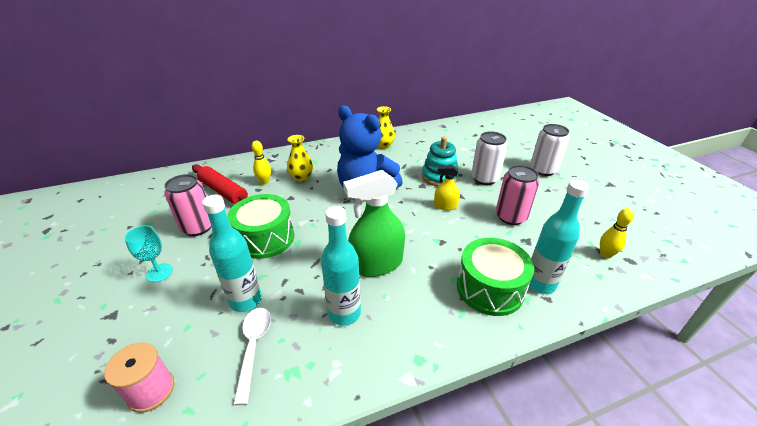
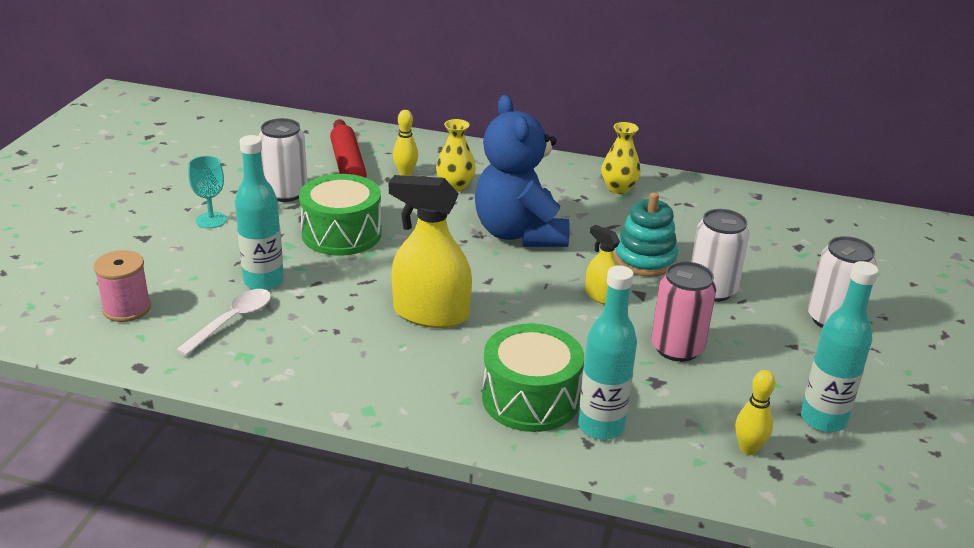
camera: 35 degrees right, 5 degrees down
(198, 227) = (285, 193): pink can -> white can
(344, 313) = (343, 338): turquoise bottle -> turquoise bottle (823, 419)
(376, 264) = (431, 314): green spray bottle -> yellow spray bottle

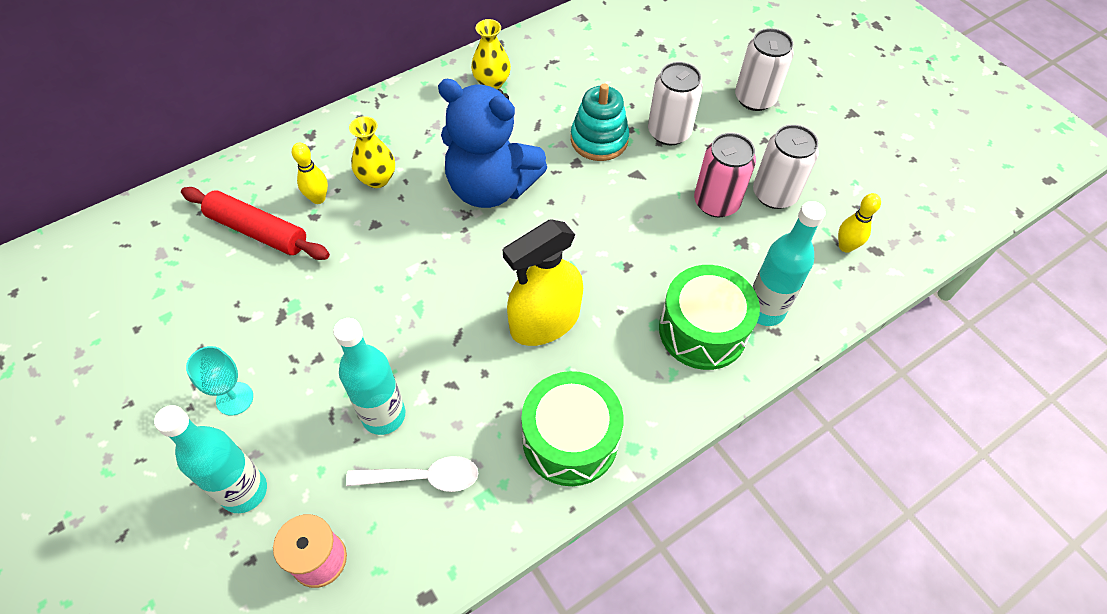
camera: 50 degrees left, 25 degrees up
(232, 321) = (423, 477): white spoon -> white spoon turned 105 degrees clockwise
(285, 193) = (251, 308): white can -> white can (774, 194)
(341, 234) = (367, 308): green drum -> green drum (570, 439)
(601, 296) = (619, 198): yellow spray bottle -> none
(823, 419) = (846, 186): turquoise bottle -> turquoise bottle (244, 491)

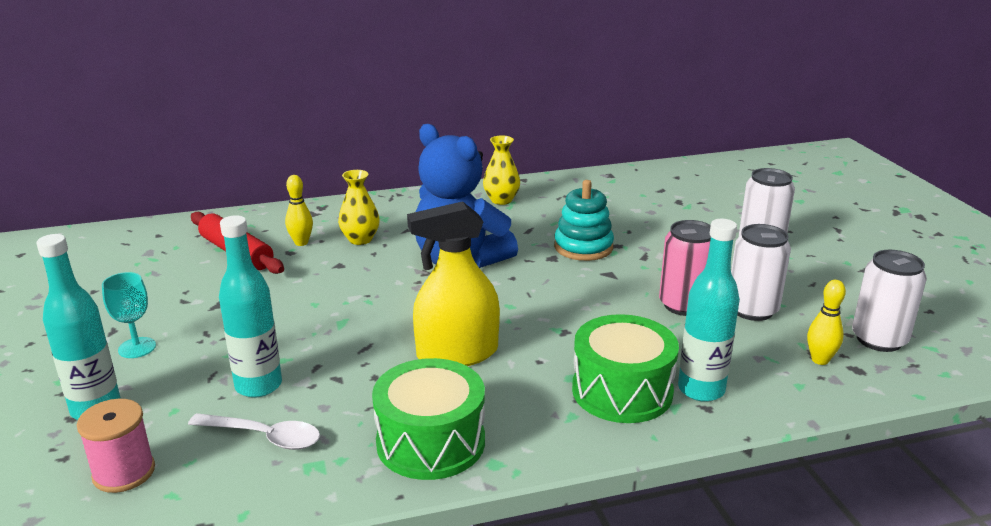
camera: 20 degrees right, 30 degrees down
(669, 132) = (657, 253): white can -> white can (879, 339)

